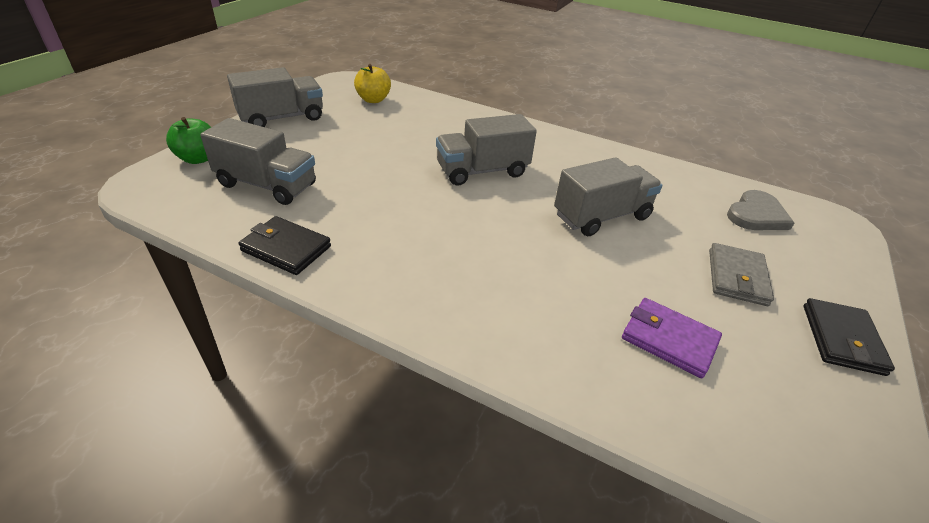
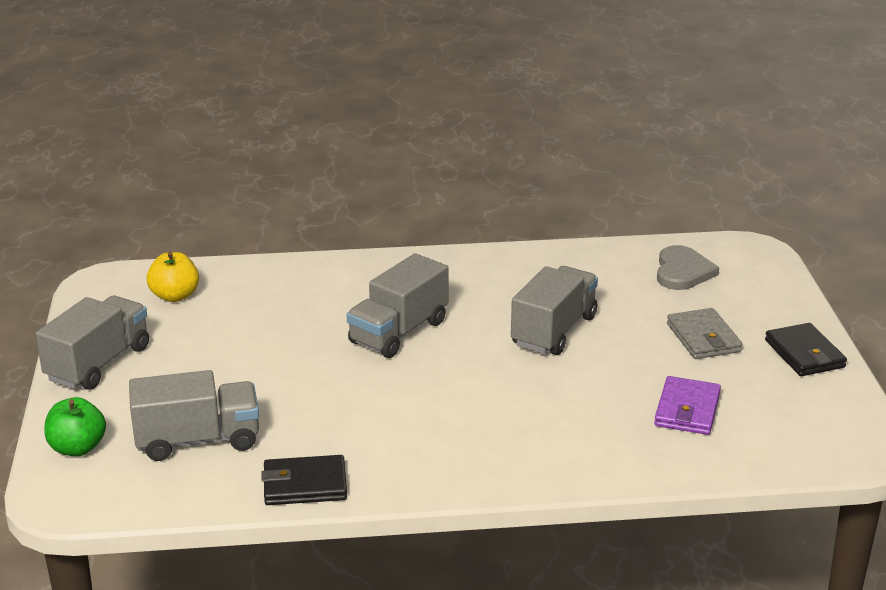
camera: 30 degrees left, 10 degrees down
(668, 340) = (687, 410): purple wallet -> purple wallet turned 75 degrees counterclockwise

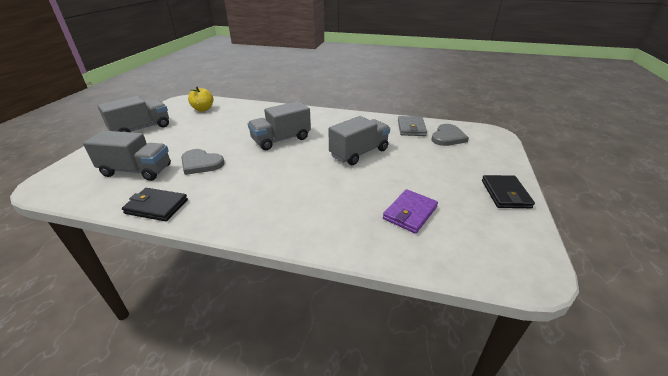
camera: 20 degrees right, 5 degrees up
(77, 448) = (84, 162): green apple -> none
(298, 404) = (201, 163): none -> grey heart
(703, 338) = (442, 172): grey wallet -> grey wallet (411, 128)

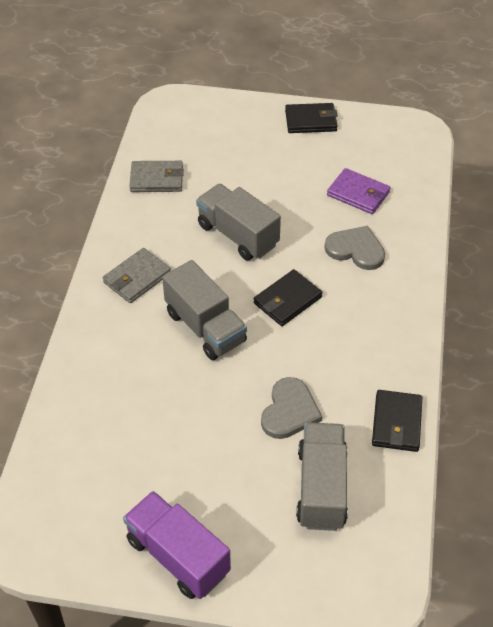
camera: 95 degrees left, 15 degrees up
(141, 129) = (178, 556): grey truck -> purple truck
(203, 109) = (80, 481): yellow apple -> none
(293, 168) = (287, 300): none -> black wallet
(326, 122) = (137, 278): none -> grey wallet
(448, 137) = (183, 145): grey heart -> grey heart (356, 250)

